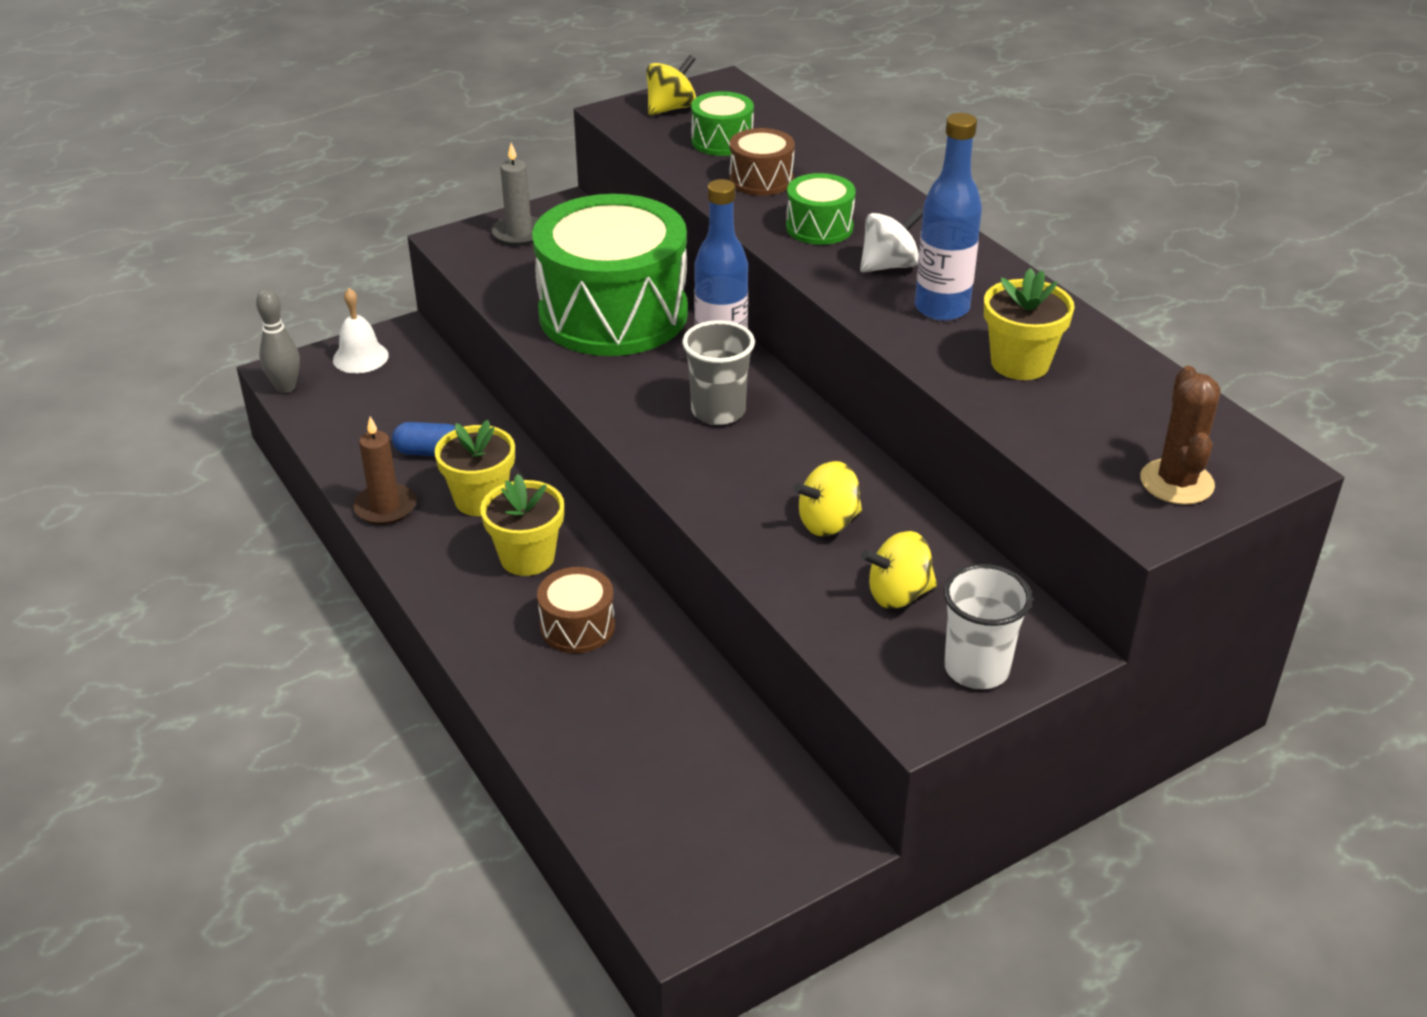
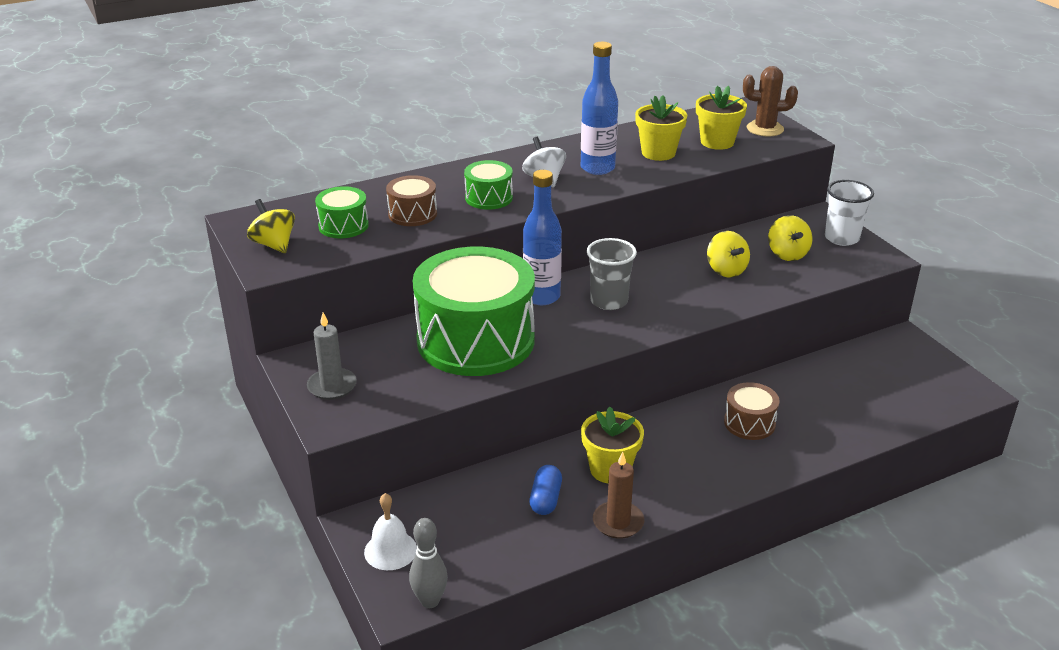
camera: 85 degrees left, 5 degrees down
(527, 557) = (678, 445): yellow flower pot -> yellow flower pot (717, 142)

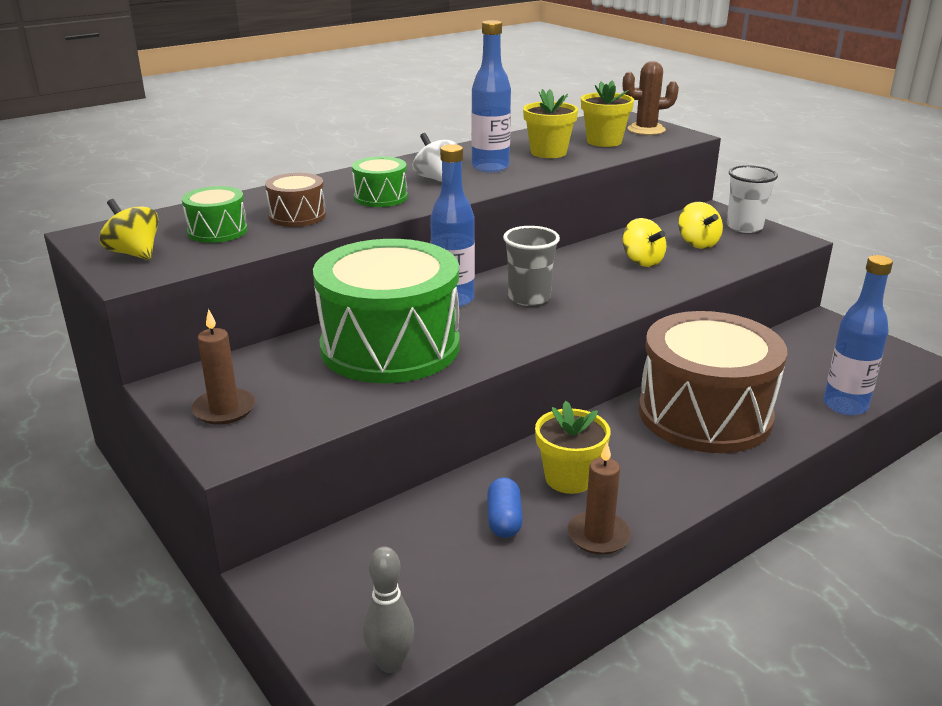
camera: 10 degrees left, 5 degrees down
(332, 386) = (224, 409): grey candle -> brown candle
(390, 550) = (324, 604): white bell -> none
(749, 423) = (704, 414): brown drum -> brown drum, size x2.29
(882, 428) = (845, 405): none -> blue bottle

